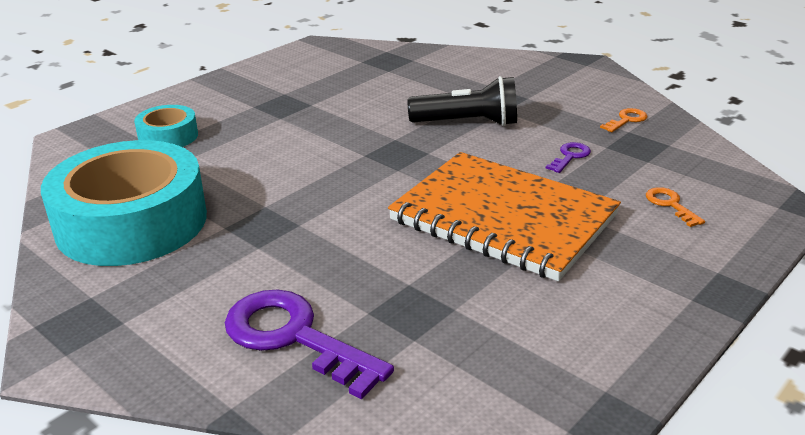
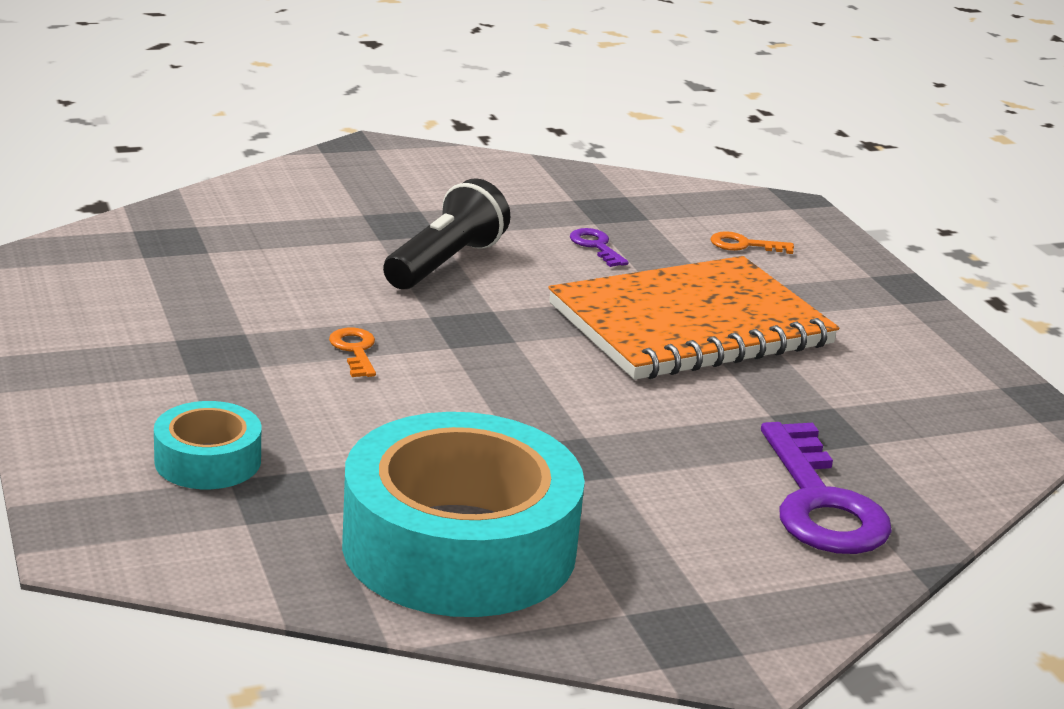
camera: 65 degrees left, 5 degrees down
(295, 337) = (820, 502): purple key -> purple key turned 75 degrees counterclockwise
(626, 120) = (548, 190): orange key -> orange key (355, 350)

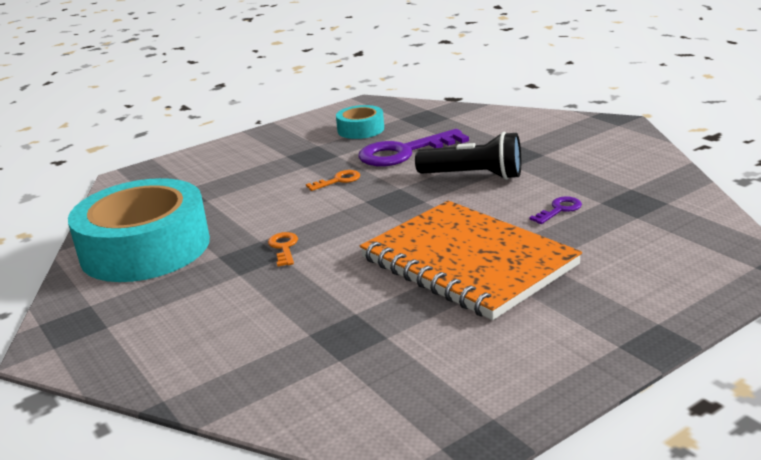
camera: 80 degrees right, 0 degrees up
(208, 461) = (203, 179): turquoise tape -> turquoise tape (361, 129)
(744, 245) = (639, 259): orange key -> orange key (284, 247)
(820, 502) = (238, 350): purple key -> purple key (404, 152)

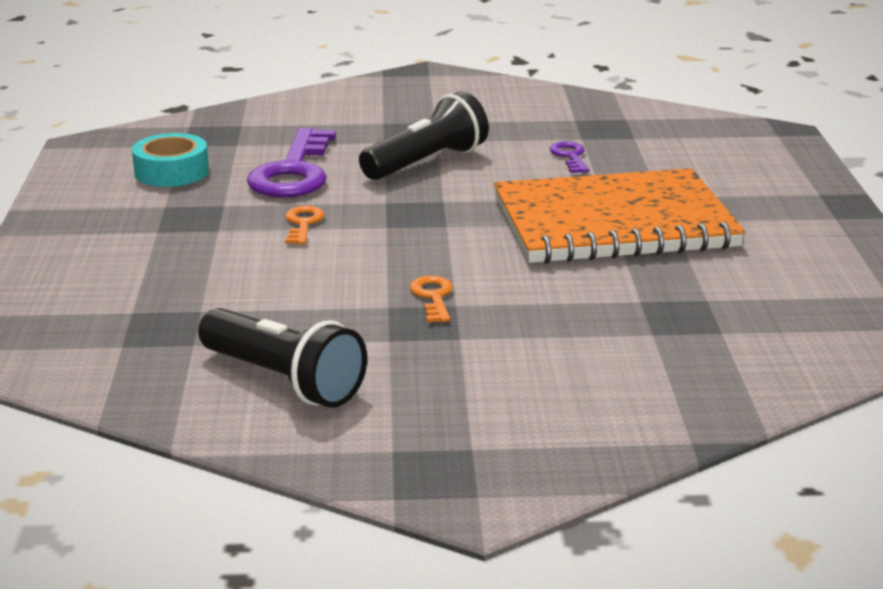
camera: 60 degrees left, 0 degrees up
(145, 248) = (283, 380): turquoise tape -> black flashlight
(284, 247) = (433, 297): orange key -> orange key turned 60 degrees clockwise

